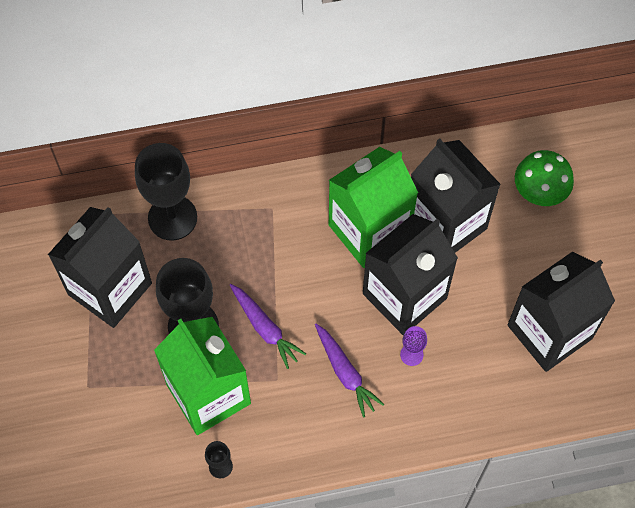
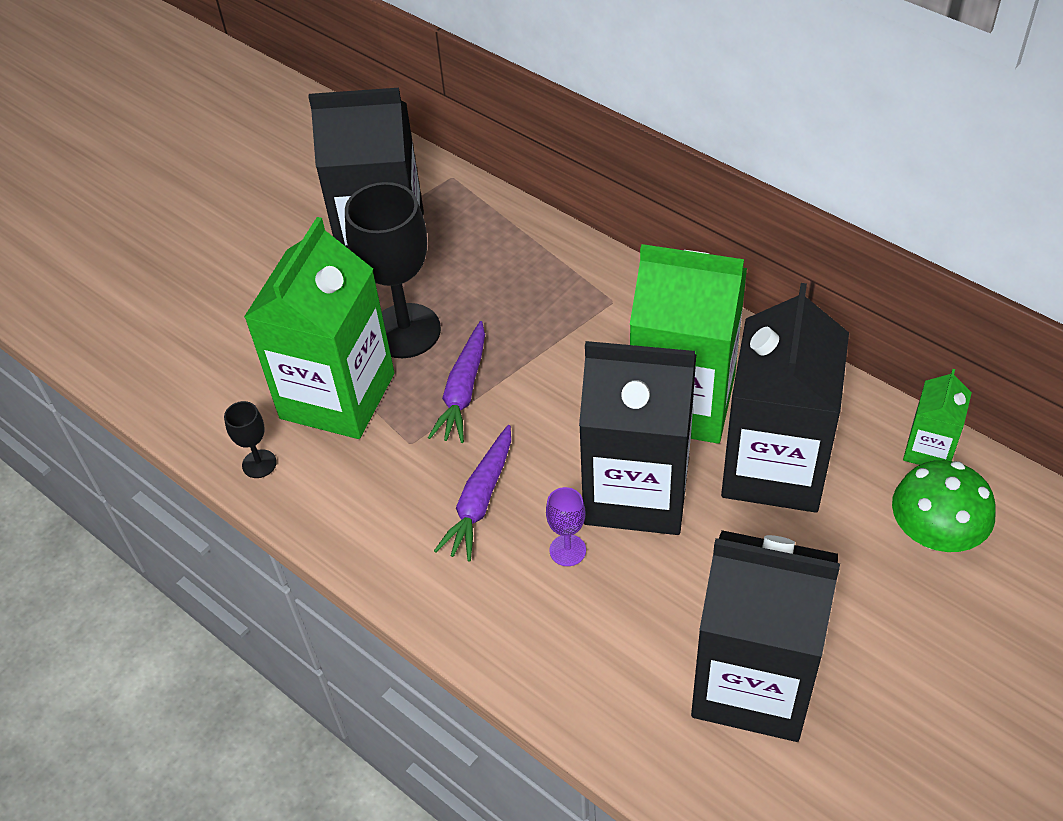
camera: 55 degrees right, 15 degrees down
(172, 217) = (513, 233): black goblet -> none
(495, 151) = (929, 449): none -> green carton

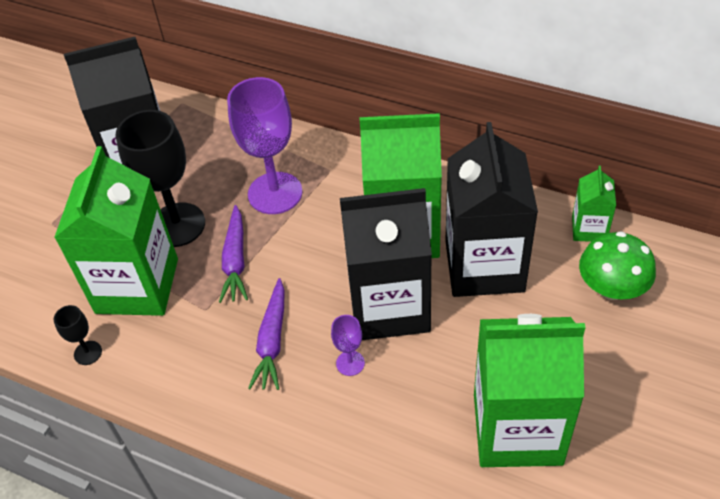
camera: 15 degrees left, 0 degrees up
(535, 316) = (275, 193): none -> purple goblet
(753, 682) = (517, 429): black carton -> green carton

